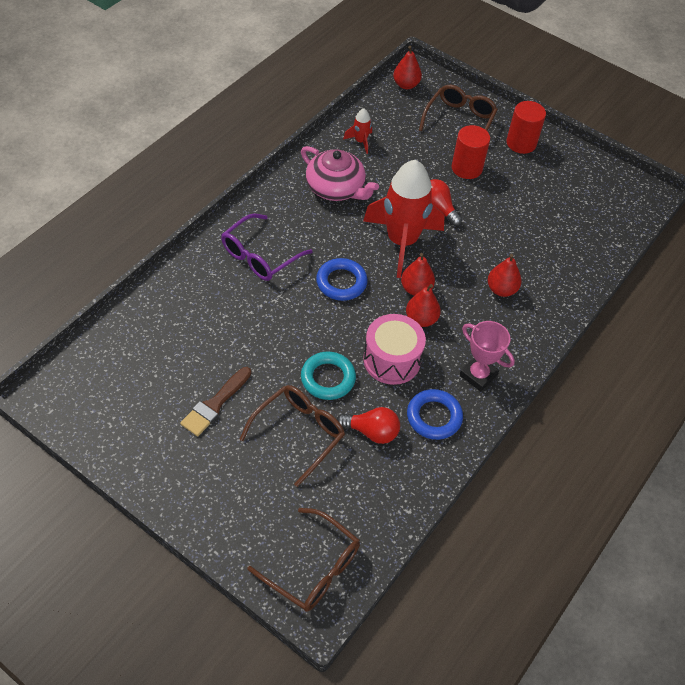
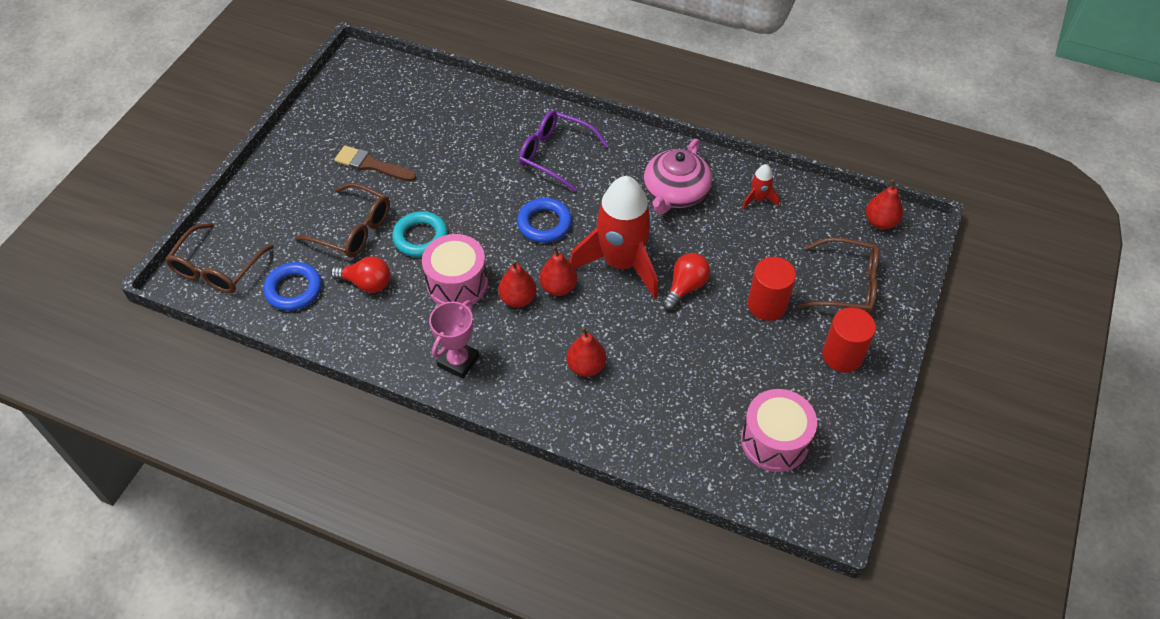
camera: 80 degrees right, 0 degrees up
(372, 432) = (366, 283): red light bulb -> red light bulb turned 75 degrees counterclockwise
(434, 417) = (395, 330): blue ring -> blue ring (294, 289)
(586, 200) = (774, 441): none -> pink drum

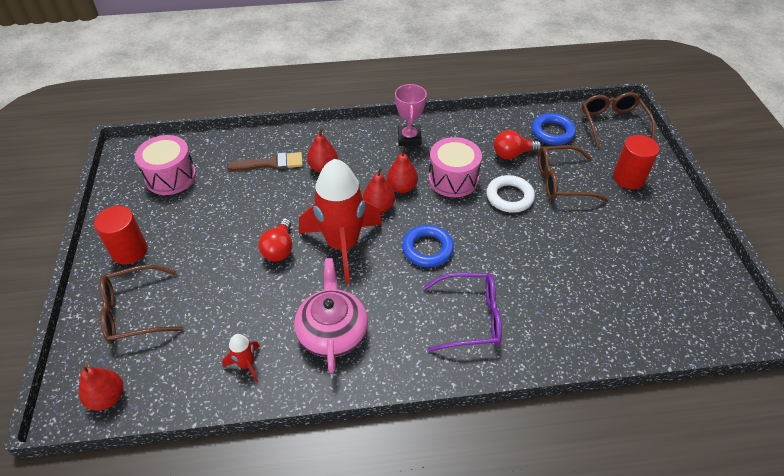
camera: 150 degrees right, 5 degrees down
(371, 165) = (608, 233): brown brush -> brown brush (271, 163)
(420, 237) = (509, 197): turquoise ring -> white ring
(767, 305) = (204, 264): red cylinder -> red cylinder (628, 178)

